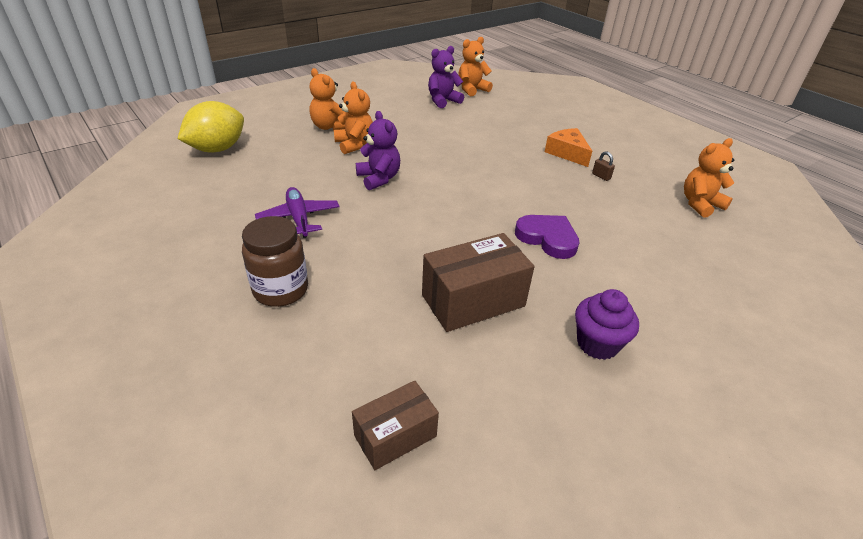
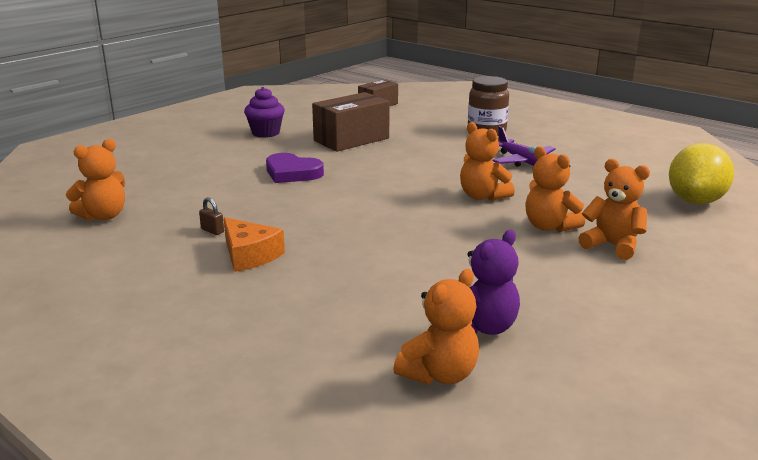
camera: 170 degrees right, 15 degrees down
(379, 178) = (482, 196): purple teddy bear -> orange teddy bear

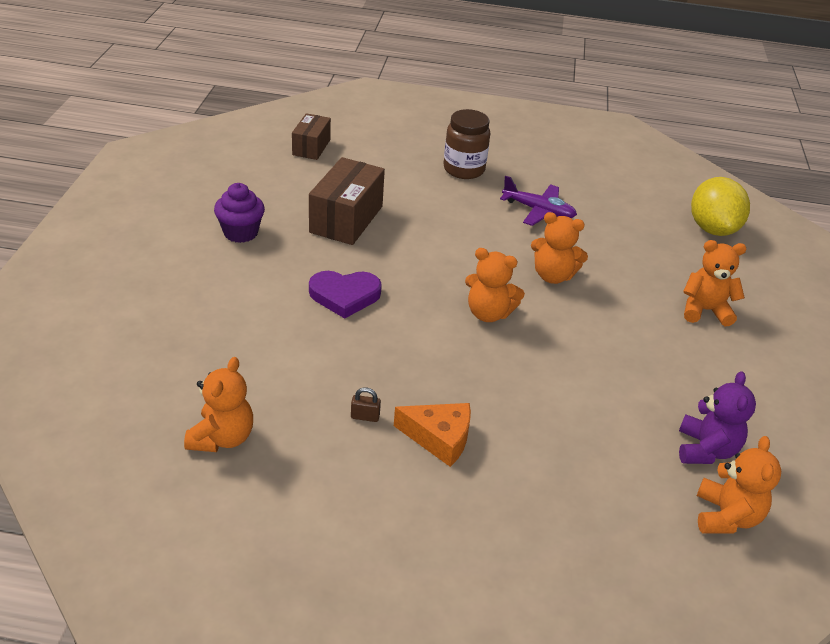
camera: 35 degrees left, 15 degrees up
(549, 226) = (640, 301): orange teddy bear -> orange teddy bear (488, 313)

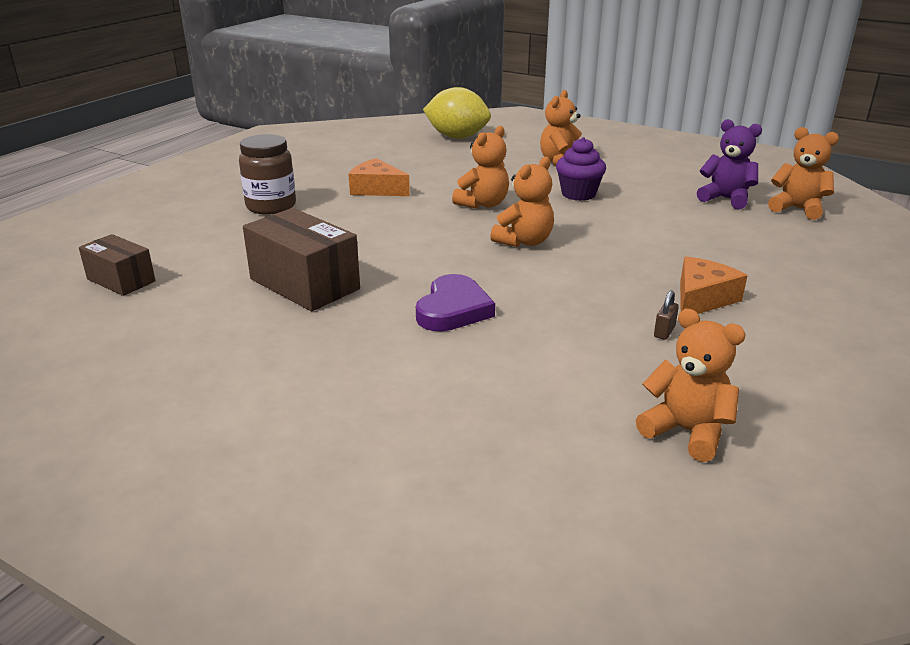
camera: 65 degrees left, 10 degrees down
(241, 233) = (270, 360): purple cupcake -> purple cupcake (578, 194)
(538, 211) = (377, 189): purple plane -> orange cheese

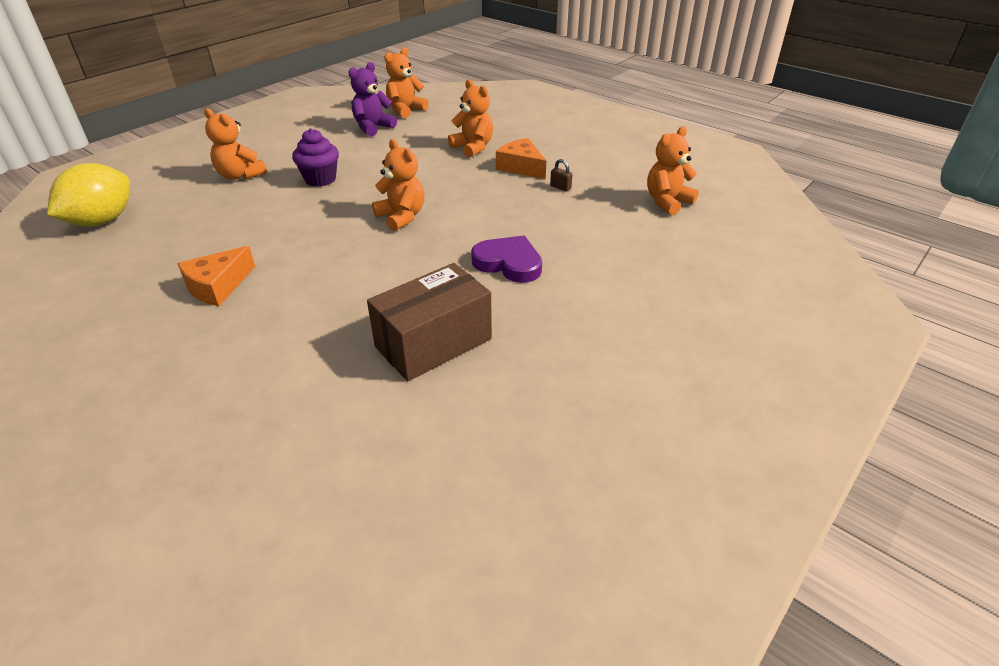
camera: 80 degrees left, 10 degrees up
(121, 280) = (363, 499): brown box -> none
(271, 206) = (208, 370): brown jar -> none
(483, 204) = (308, 227): orange teddy bear -> orange teddy bear (473, 147)

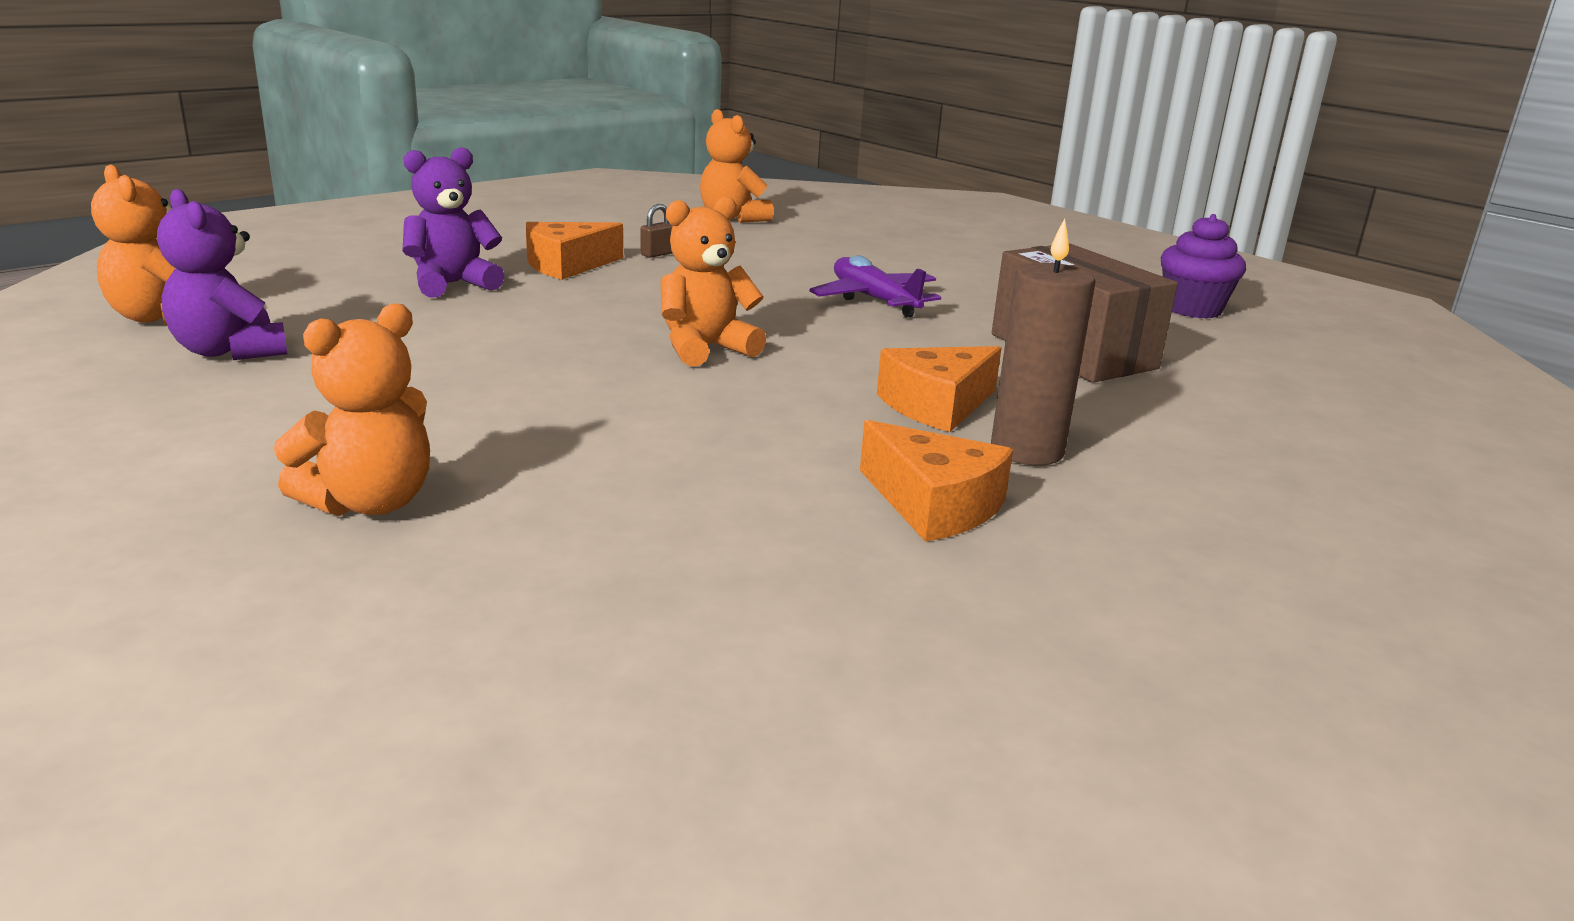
camera: 85 degrees left, 15 degrees down
(102, 221) = (535, 721): yellow lemon -> none
(273, 315) = (1027, 450): none -> brown candle
(320, 179) = (484, 409): purple cupcake -> purple cupcake (1192, 309)
(333, 287) = (937, 405): none -> orange cheese
(473, 147) = (452, 284): orange teddy bear -> purple teddy bear
(508, 263) = (874, 300): purple heart -> purple plane

